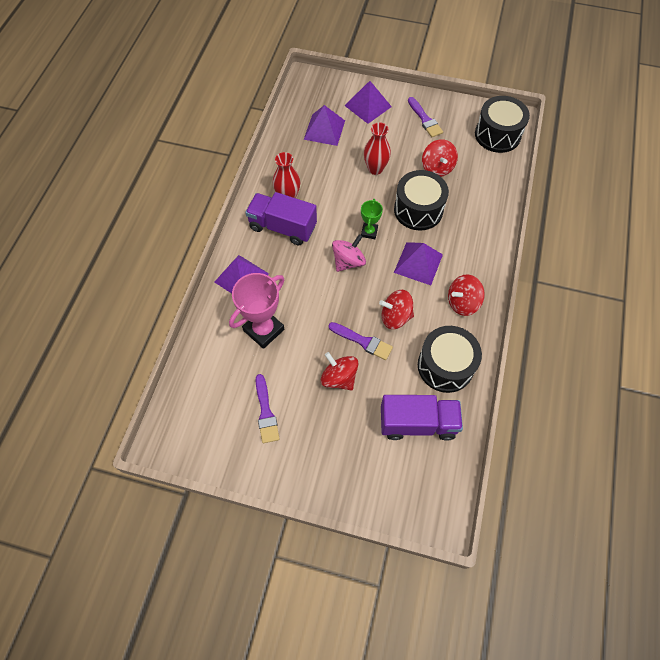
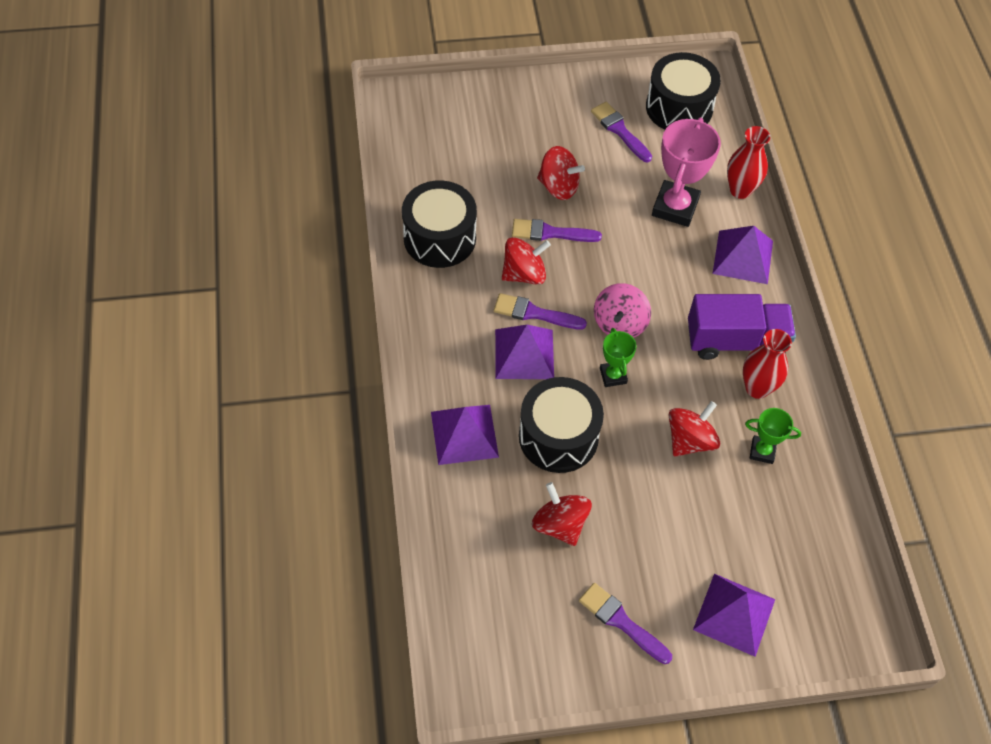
camera: 155 degrees right, 5 degrees down
(307, 166) = (762, 451): none -> green trophy
(324, 129) = (777, 532): purple pyramid -> purple pyramid (464, 434)
(375, 169) = (656, 486): red vase -> red vase (740, 190)
(400, 287) = (534, 313): none -> purple brush
(417, 423) = (449, 171): purple truck -> none
(462, 302) = (444, 320): red spinning top -> red spinning top (690, 440)
(497, 135) = (481, 636): black drum -> black drum (679, 107)

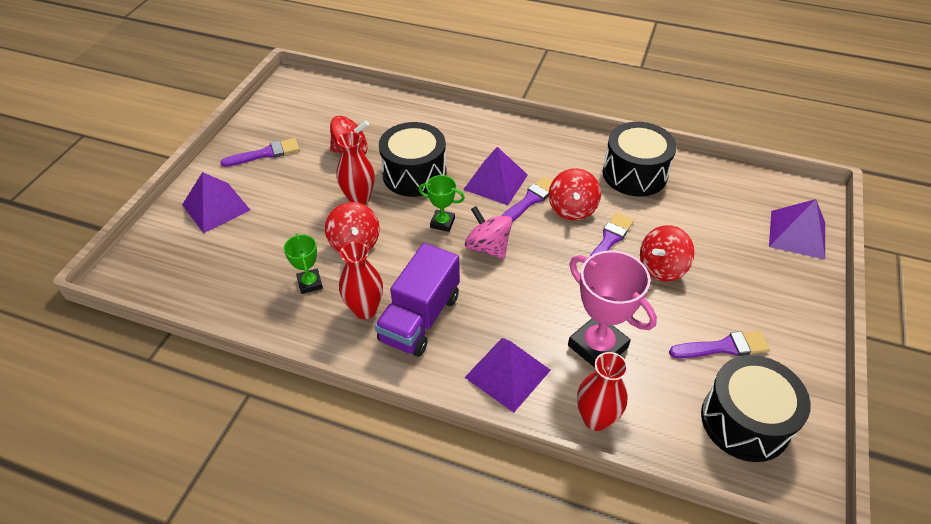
camera: 120 degrees right, 10 degrees down
(464, 434) = (451, 132): purple pyramid -> purple pyramid (797, 234)
(629, 471) = (359, 199): none -> red vase
(762, 451) = (310, 283): green trophy -> green trophy turned 60 degrees counterclockwise

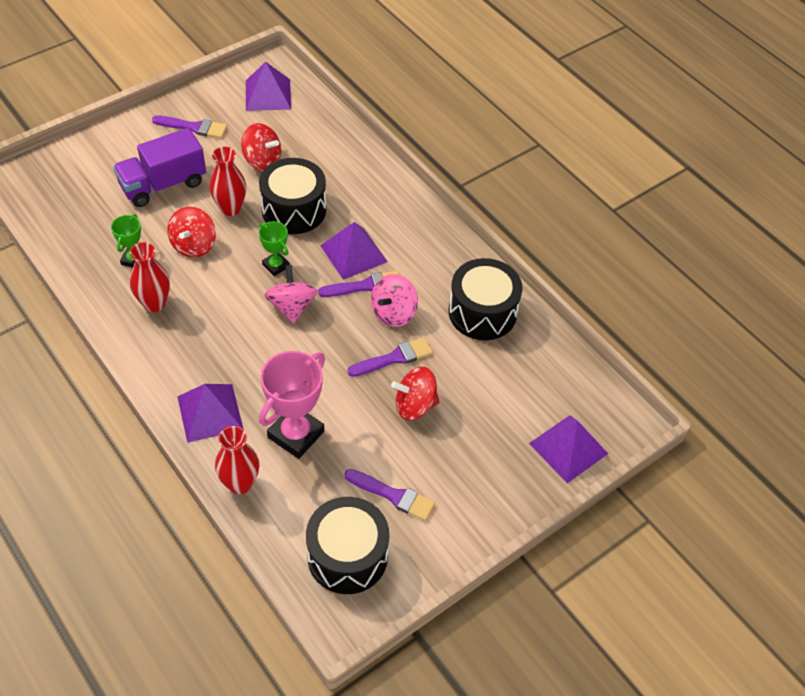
camera: 30 degrees right, 5 degrees up
(216, 207) = (119, 157): purple pyramid -> purple pyramid (268, 94)
(420, 318) = (187, 333): purple truck -> purple truck (163, 184)
(572, 209) = (393, 313): red spinning top -> pink spinning top
(597, 346) = (296, 434): pink trophy -> pink trophy turned 45 degrees clockwise

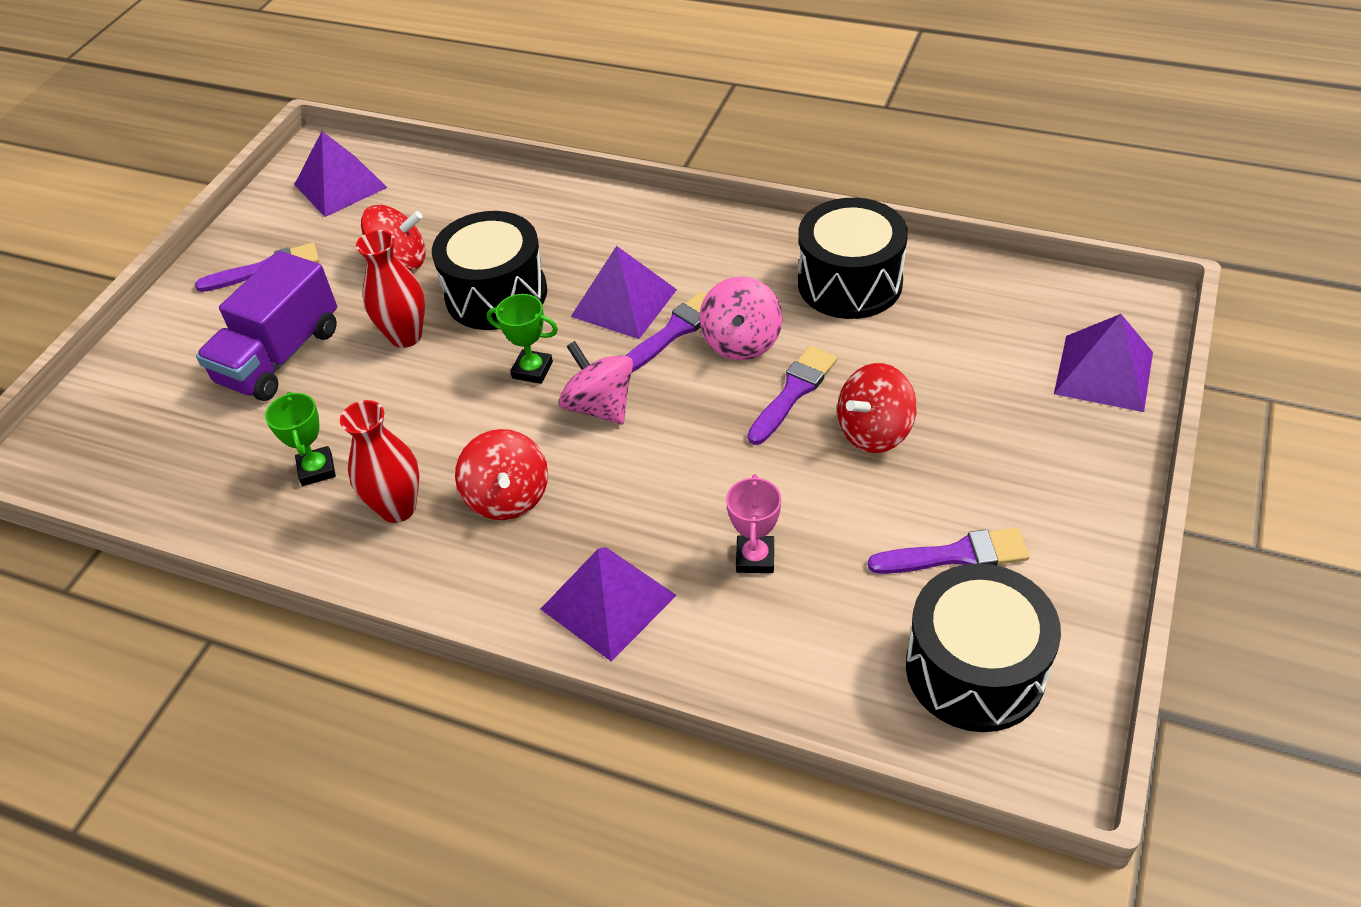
camera: 25 degrees left, 5 degrees down
(194, 245) = (392, 406): red spinning top -> red spinning top (508, 497)
(240, 483) = (738, 669): red vase -> none
(296, 434) = (755, 558): pink trophy -> pink trophy, size x0.54

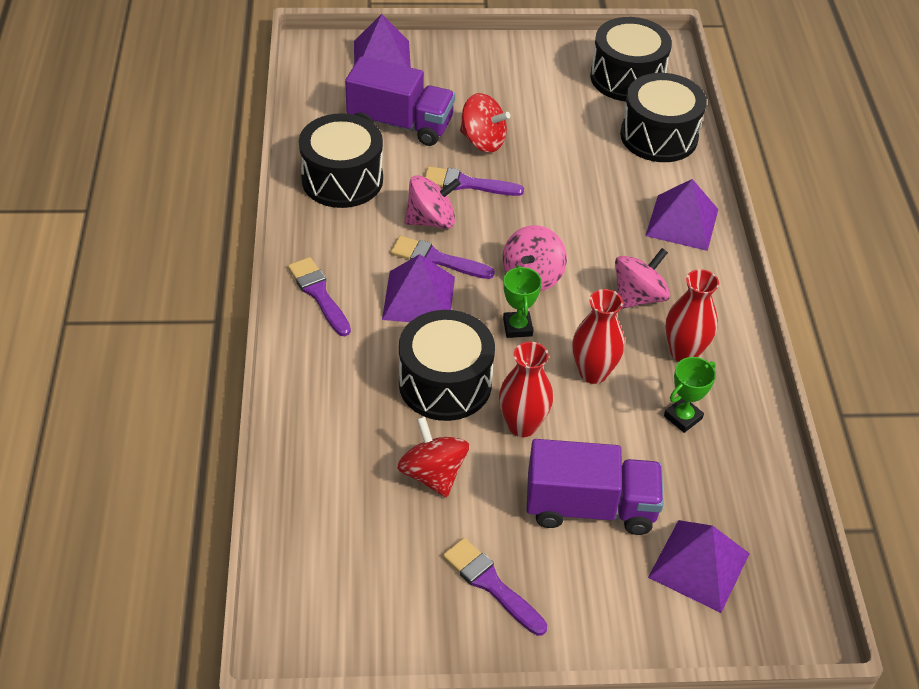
camera: 120 degrees left, 0 degrees up
(340, 186) = (339, 586): purple pyramid -> purple pyramid (699, 565)
(429, 413) = (593, 372): none -> red vase
(508, 497) = (638, 297): red spinning top -> pink spinning top
(755, 558) = (610, 169): pink trophy -> none
(806, 653) = (659, 136): none -> black drum
(941, 357) = (400, 124): none -> purple truck
(956, 555) = (558, 94): purple brush -> purple brush (319, 294)

